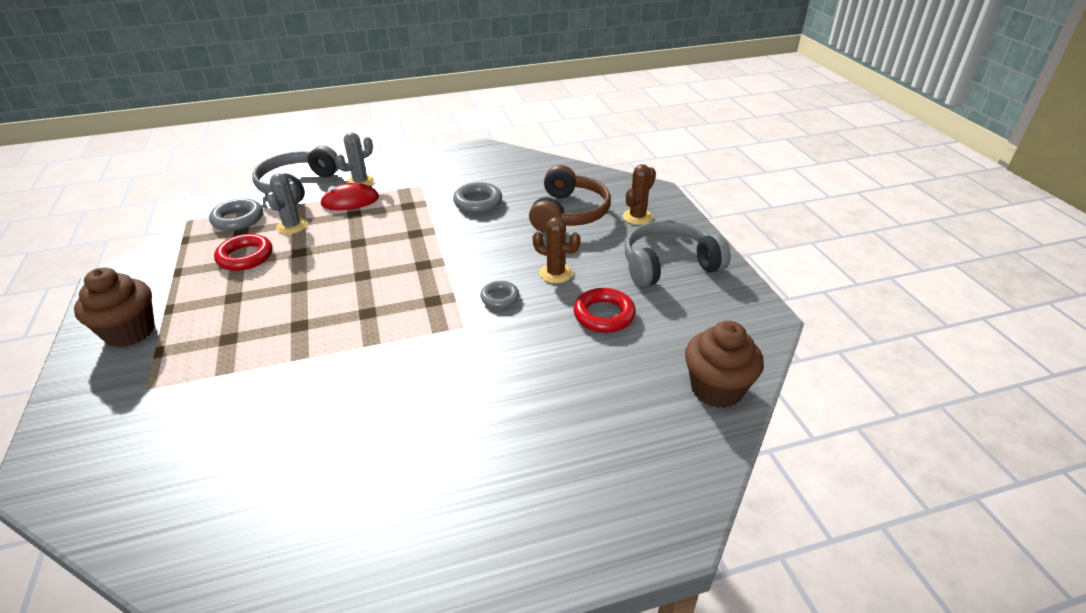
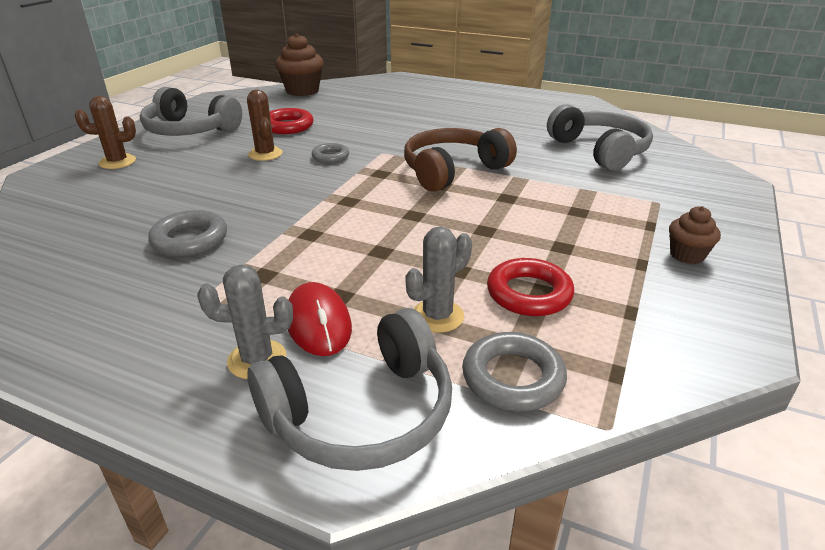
camera: 140 degrees left, 5 degrees down
(130, 332) = (687, 255): brown cupcake -> brown cupcake, size x0.58
(221, 457) = (599, 151): none -> grey headphones
(350, 201) = (318, 323): red mouse -> red mouse turned 45 degrees clockwise
(568, 213) = (150, 188): brown headphones -> brown headphones (453, 171)

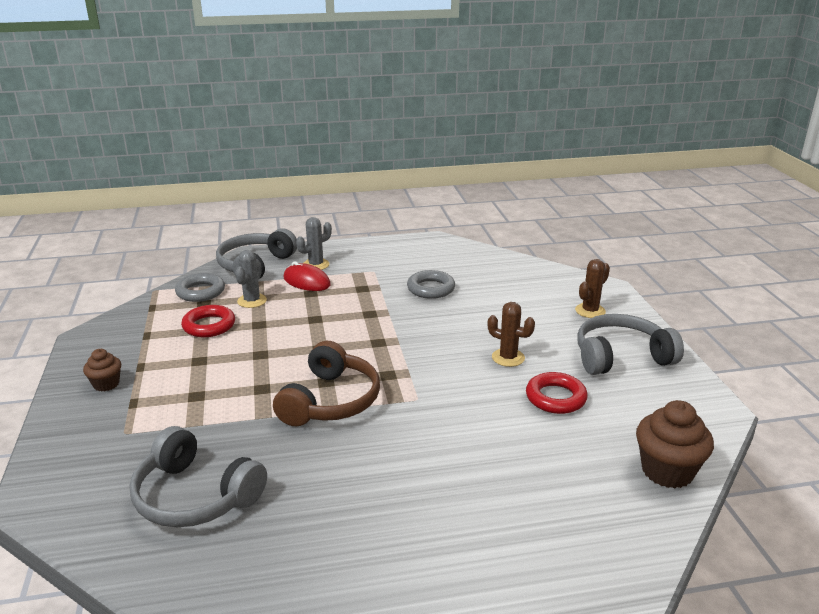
camera: 145 degrees right, 5 degrees down
(330, 156) = (453, 376): grey ring -> none

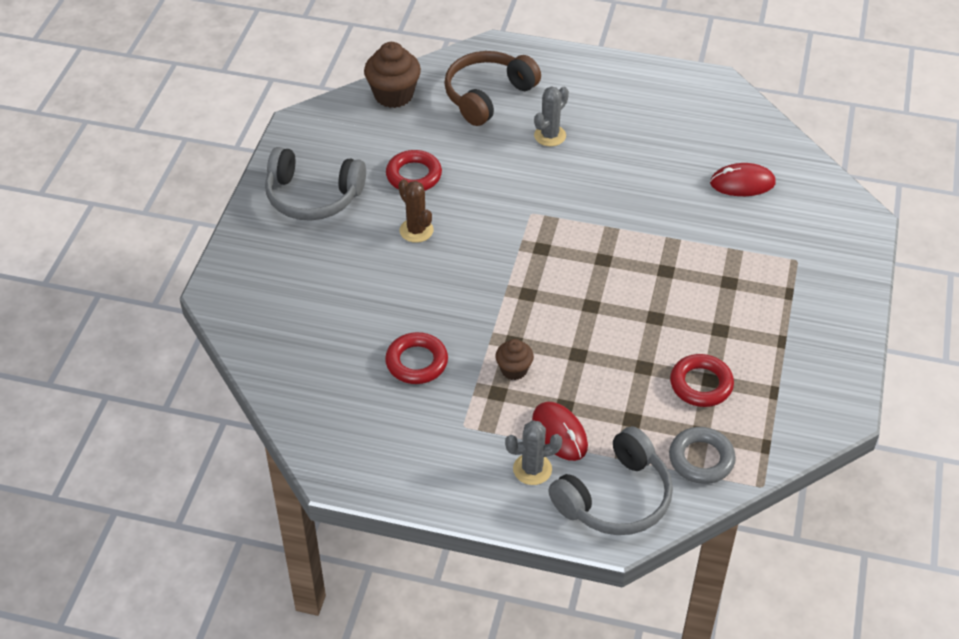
camera: 155 degrees left, 20 degrees up
(106, 384) = (816, 326): brown cupcake -> brown cupcake (514, 370)
(195, 496) = (742, 183): grey headphones -> red mouse
(252, 301) = (640, 415): grey cactus -> grey cactus (550, 136)
(330, 401) = (608, 236): brown headphones -> brown headphones (487, 96)
(431, 289) = (416, 362): grey ring -> red ring
(590, 311) = (276, 263): brown cactus -> none

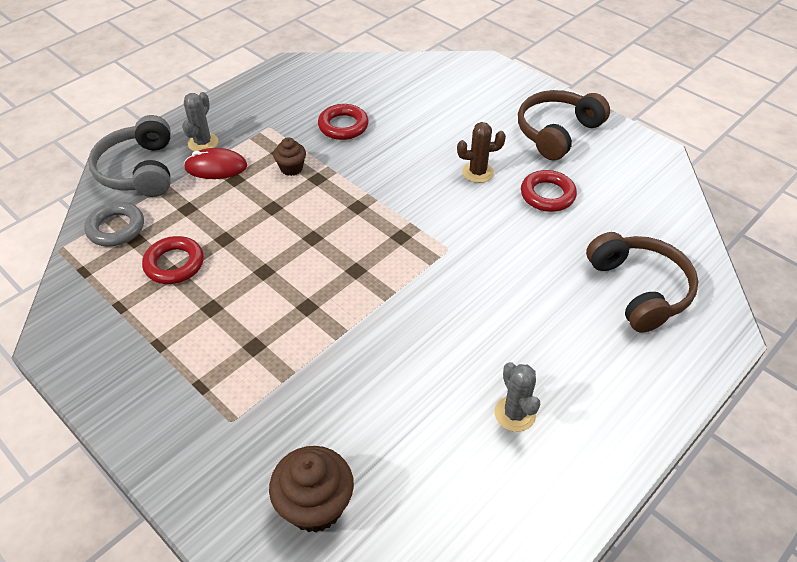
camera: 120 degrees right, 0 degrees up
(313, 196) = (557, 132): grey headphones -> brown headphones
(393, 95) = (672, 222): brown cupcake -> brown cupcake (315, 506)
(550, 136) = (548, 310): grey cactus -> grey cactus (515, 414)
(742, 183) = (370, 441): red mouse -> none

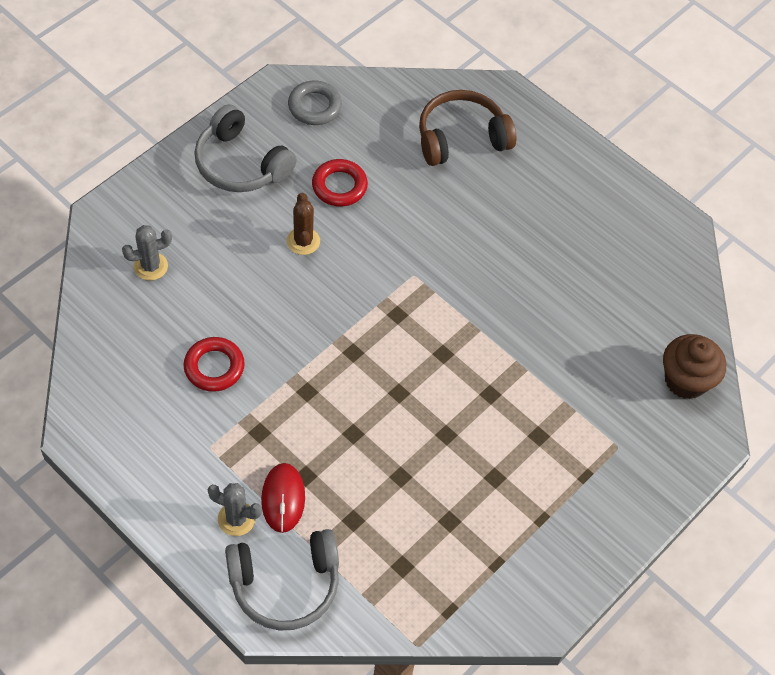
camera: 95 degrees left, 10 degrees up
(116, 228) = (384, 591): grey ring -> grey ring (314, 106)
(174, 264) = (437, 520): red ring -> none
(291, 168) = (288, 418): brown cupcake -> none
(515, 414) = (593, 243): grey cactus -> grey cactus (150, 266)
(557, 132) = (241, 164): brown headphones -> grey headphones

